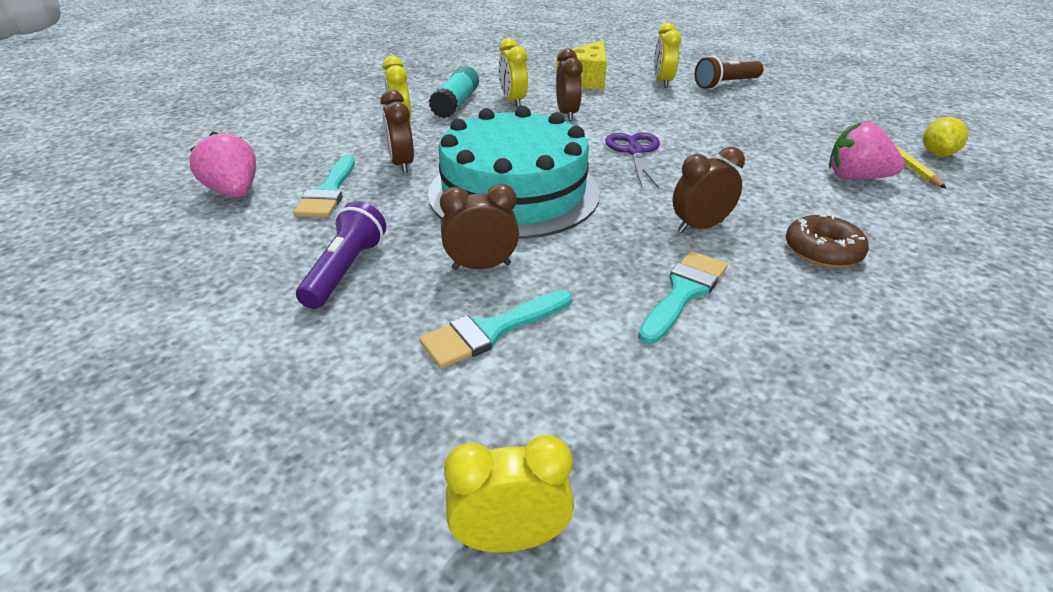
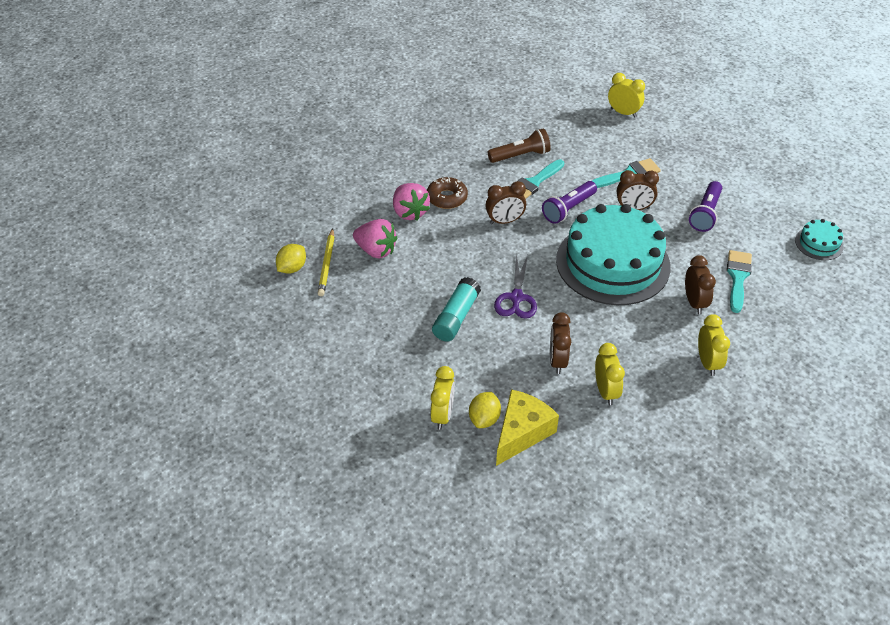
camera: 170 degrees left, 10 degrees up
(160, 244) = (819, 243): none -> turquoise cake
(234, 192) = (802, 285): pink strawberry -> pink strawberry (409, 212)
(456, 103) = (661, 394): turquoise glue stick -> turquoise glue stick (456, 317)
(510, 538) = (623, 113): yellow clock -> yellow clock turned 150 degrees counterclockwise
(600, 254) = (568, 209): none -> purple flashlight
(623, 83) = (484, 419): none -> yellow lemon
(726, 84) = (379, 401): brown flashlight -> brown flashlight (520, 155)

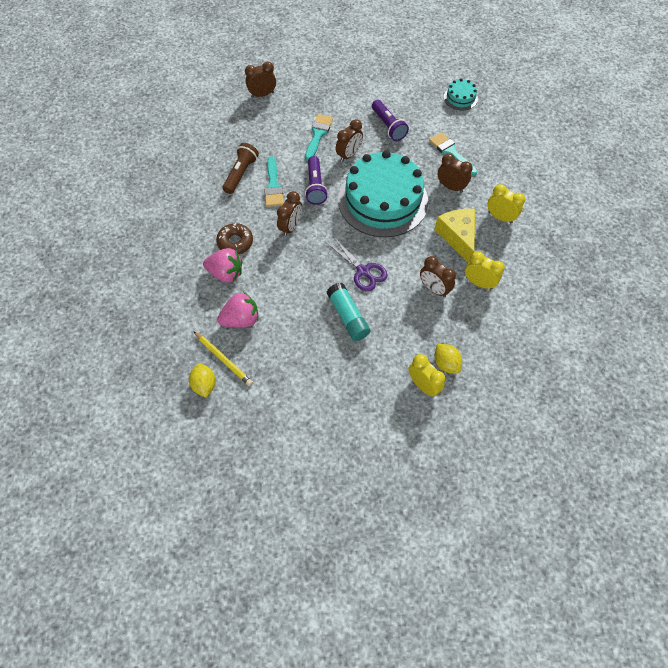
camera: 50 degrees left, 15 degrees up
(522, 432) = (473, 351): yellow cheese -> yellow cheese (457, 237)
(623, 113) = (262, 94): yellow clock -> brown clock

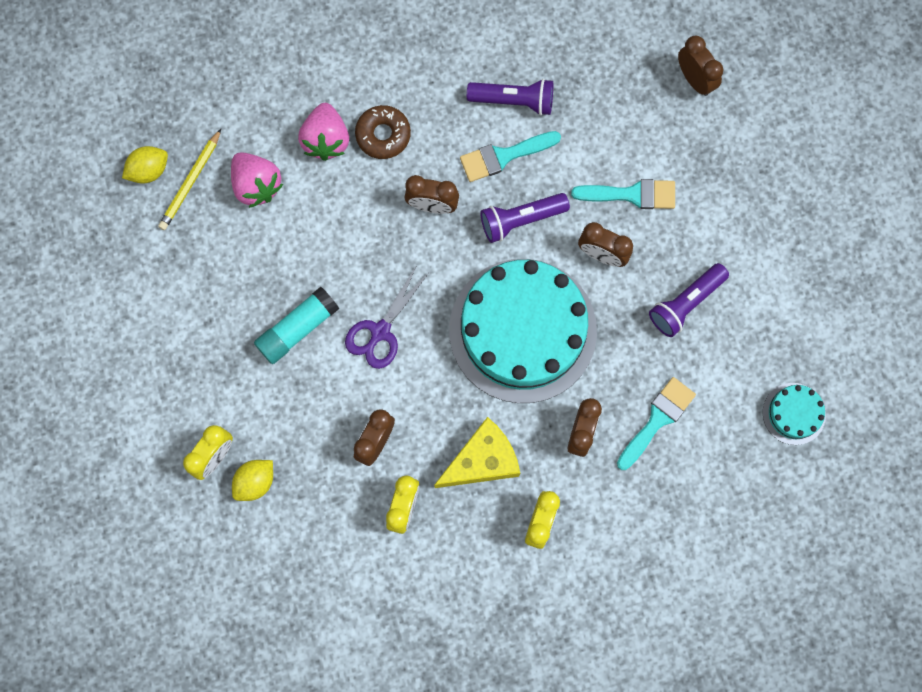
camera: 75 degrees right, 15 degrees up
(241, 174) = (514, 100): brown flashlight -> purple flashlight

